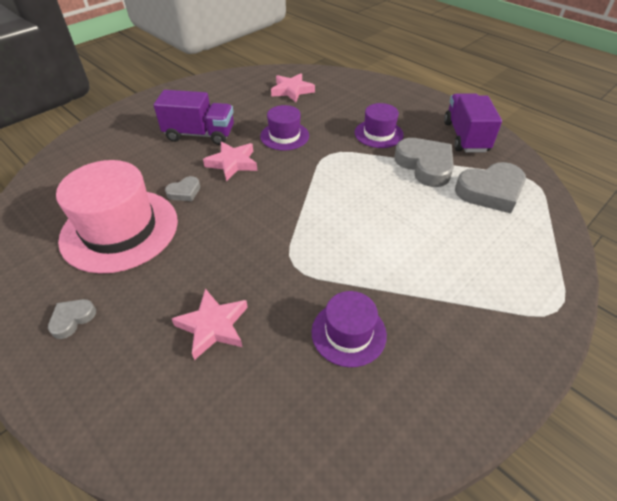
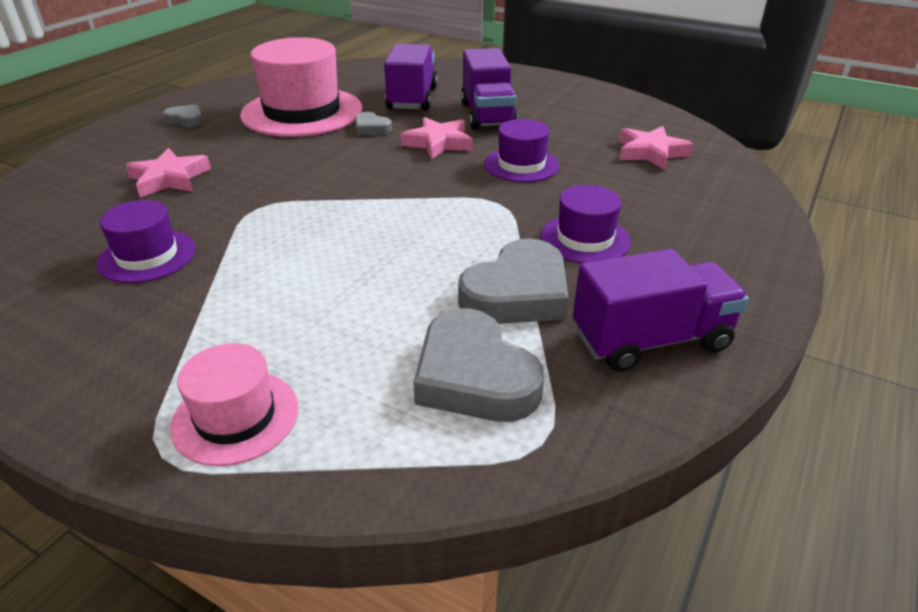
camera: 75 degrees right, 10 degrees down
(140, 163) = (412, 98): none -> purple truck
(524, 279) = (235, 417): none -> pink hat

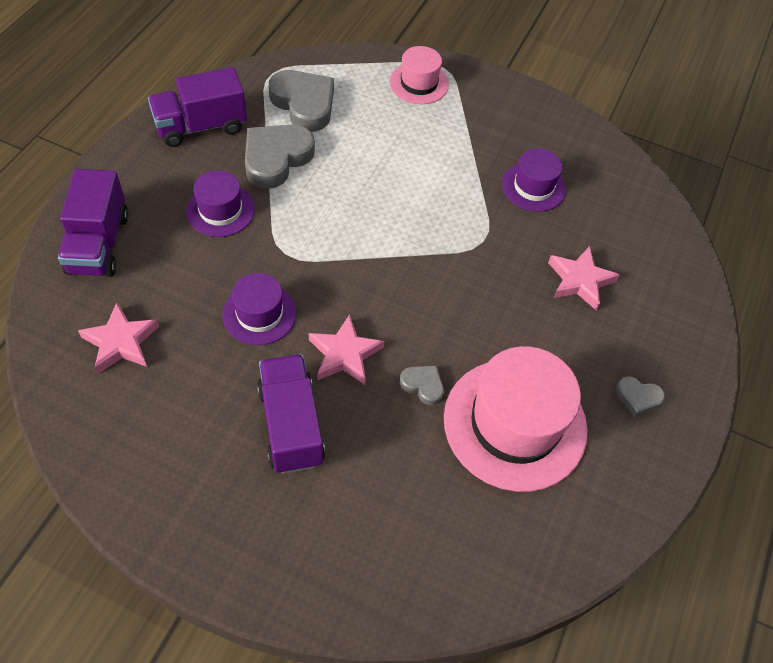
camera: 170 degrees right, 20 degrees up
(412, 98) = (389, 471): purple truck -> purple truck (99, 243)

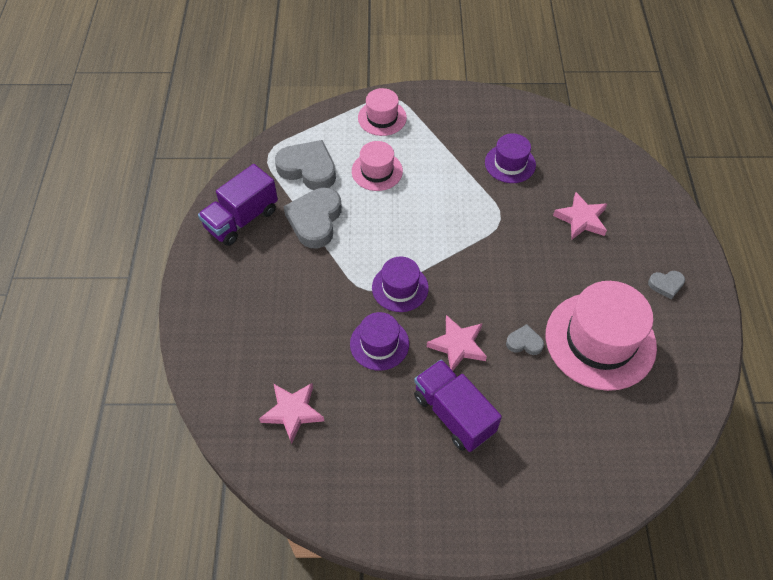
camera: 20 degrees left, 0 degrees up
(99, 243) = (225, 345): purple truck -> none
(220, 210) = (300, 278): purple hat -> purple hat (400, 288)
(377, 135) = (377, 171): none -> pink hat

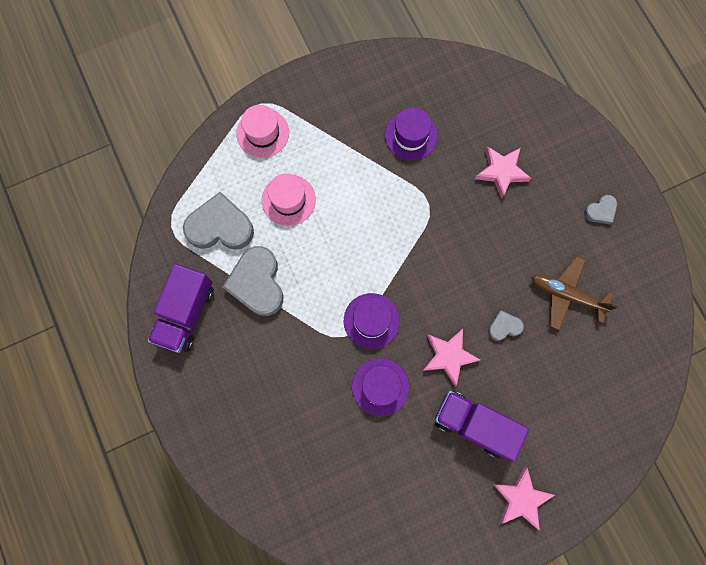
camera: 25 degrees left, 20 degrees up
(292, 412) = (338, 489): pink star -> pink star (521, 498)
(600, 340) = (566, 294): pink hat -> brown plane

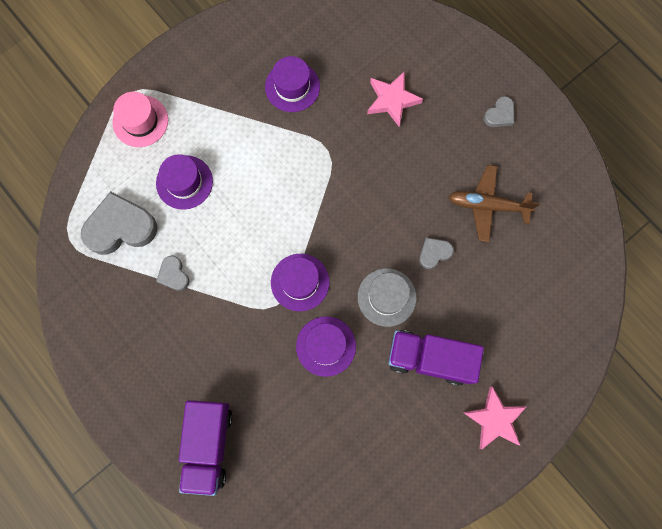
camera: 15 degrees left, 0 degrees up
(186, 314) = (108, 325): purple truck -> purple truck (209, 445)
(257, 283) = (174, 275): grey heart -> grey heart, size x0.50
(288, 200) = (184, 182): pink hat -> purple hat
(449, 356) = (387, 297): pink star -> grey hat

